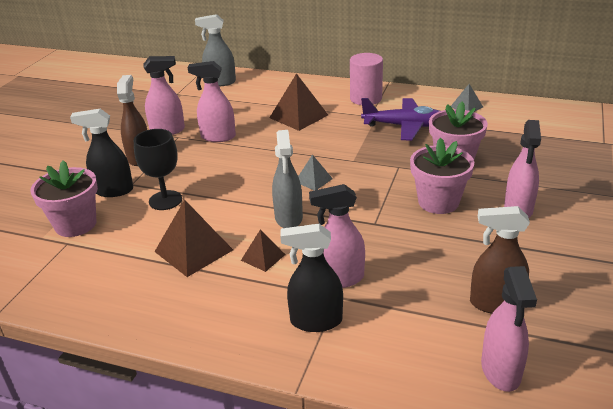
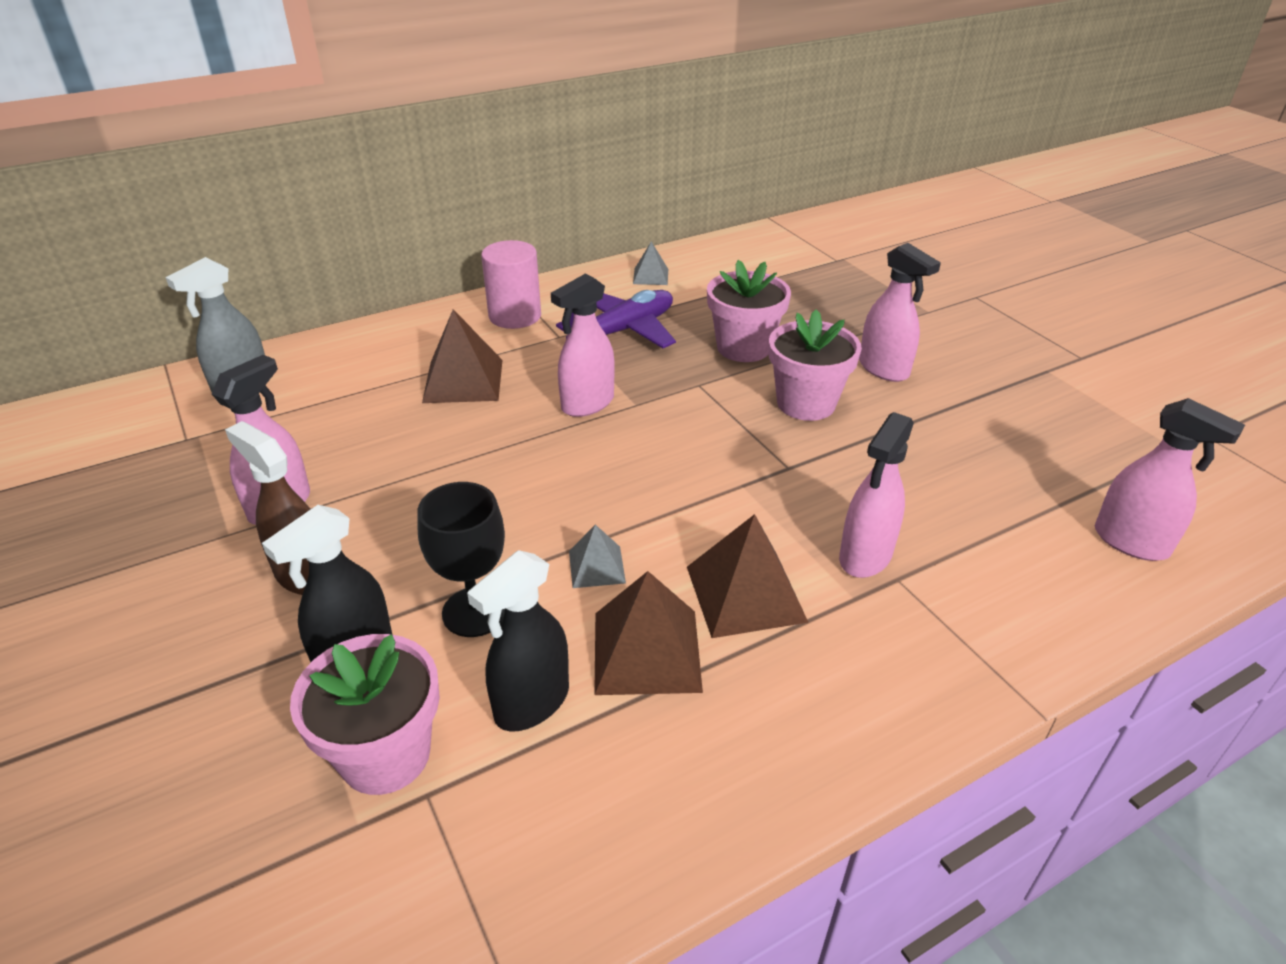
camera: 50 degrees left, 5 degrees up
(218, 137) = (389, 471): pink spray bottle -> pink spray bottle (587, 404)
(263, 257) = (745, 594): brown pyramid -> brown pyramid, size x1.80
(288, 218) = (688, 523): grey spray bottle -> none
(313, 180) = (632, 456): grey pyramid -> grey pyramid (596, 566)
(315, 321) = (927, 623): black spray bottle -> black spray bottle (531, 703)
(495, 303) = (1023, 479): brown spray bottle -> none

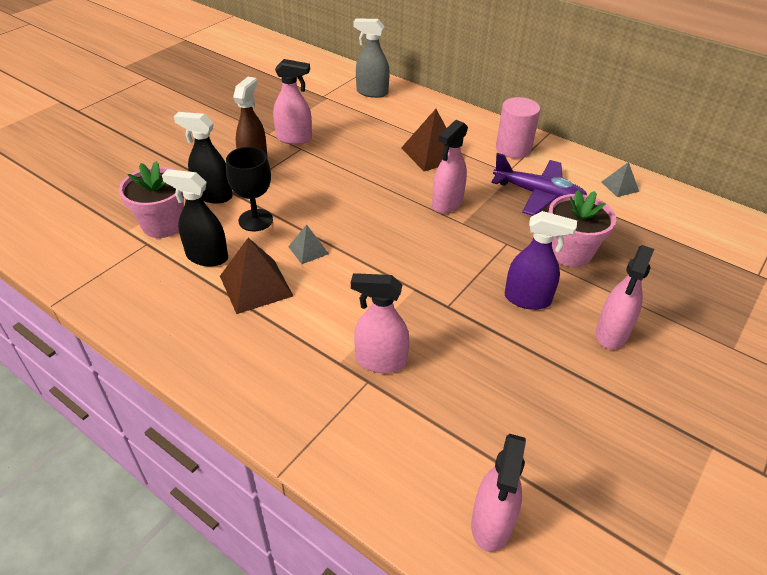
camera: 65 degrees right, 5 degrees up
(587, 404) = (447, 204): pink spray bottle -> pink spray bottle turned 75 degrees counterclockwise
(745, 594) = (317, 313): brown pyramid -> none
(806, 403) = (527, 299): pink flower pot -> purple spray bottle

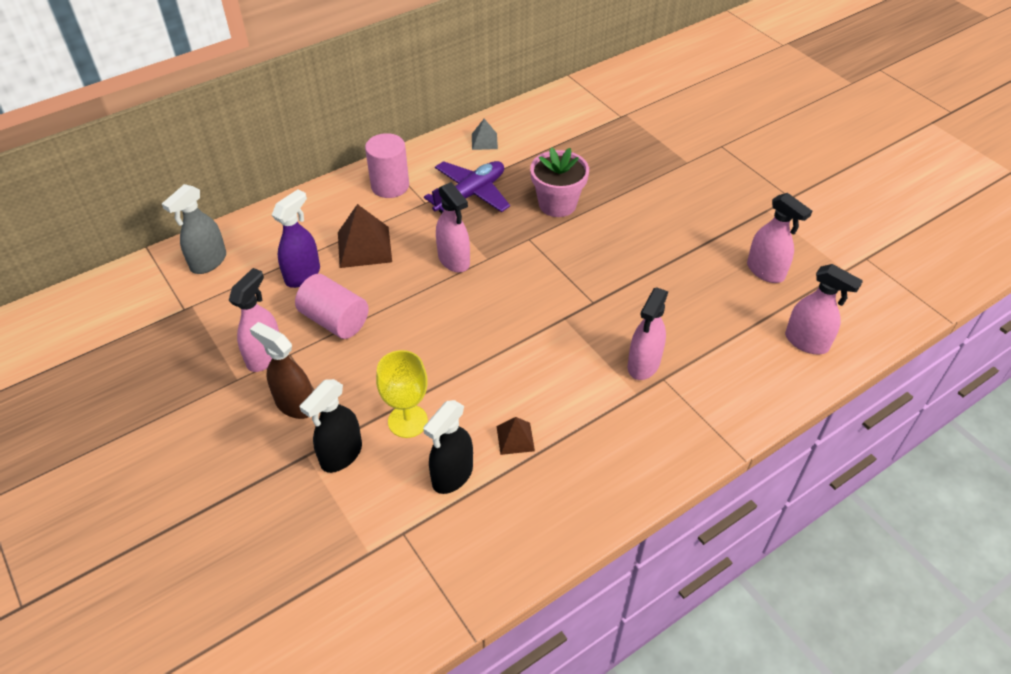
camera: 70 degrees left, 5 degrees up
(163, 225) = (374, 513): pink flower pot -> none
(255, 220) = (407, 421): black goblet -> yellow goblet
(256, 286) = (515, 438): brown pyramid -> brown pyramid, size x0.56
(308, 250) = (477, 384): grey pyramid -> none
(344, 159) = (335, 320): none -> pink cylinder
(527, 299) = (603, 250): purple spray bottle -> purple spray bottle (303, 275)
(611, 334) = (655, 217): pink spray bottle -> pink spray bottle (765, 271)

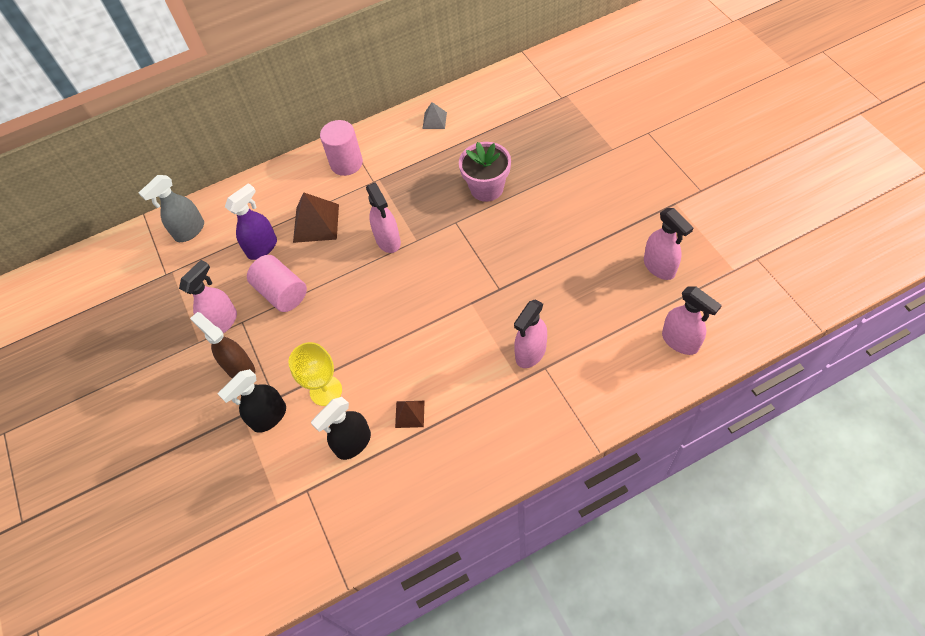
camera: 15 degrees right, 10 degrees up
(470, 195) = (413, 175): purple plane -> none

